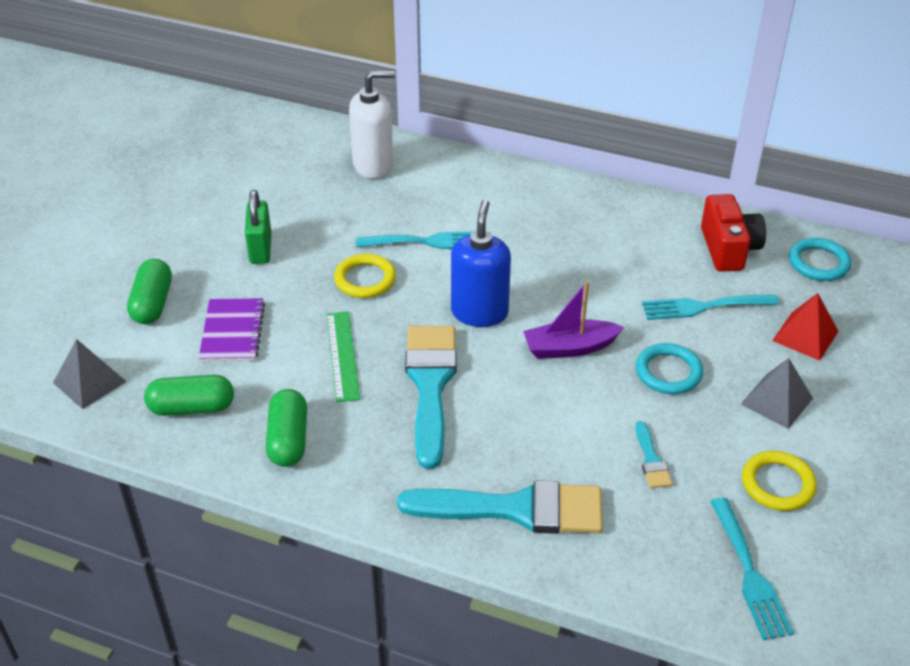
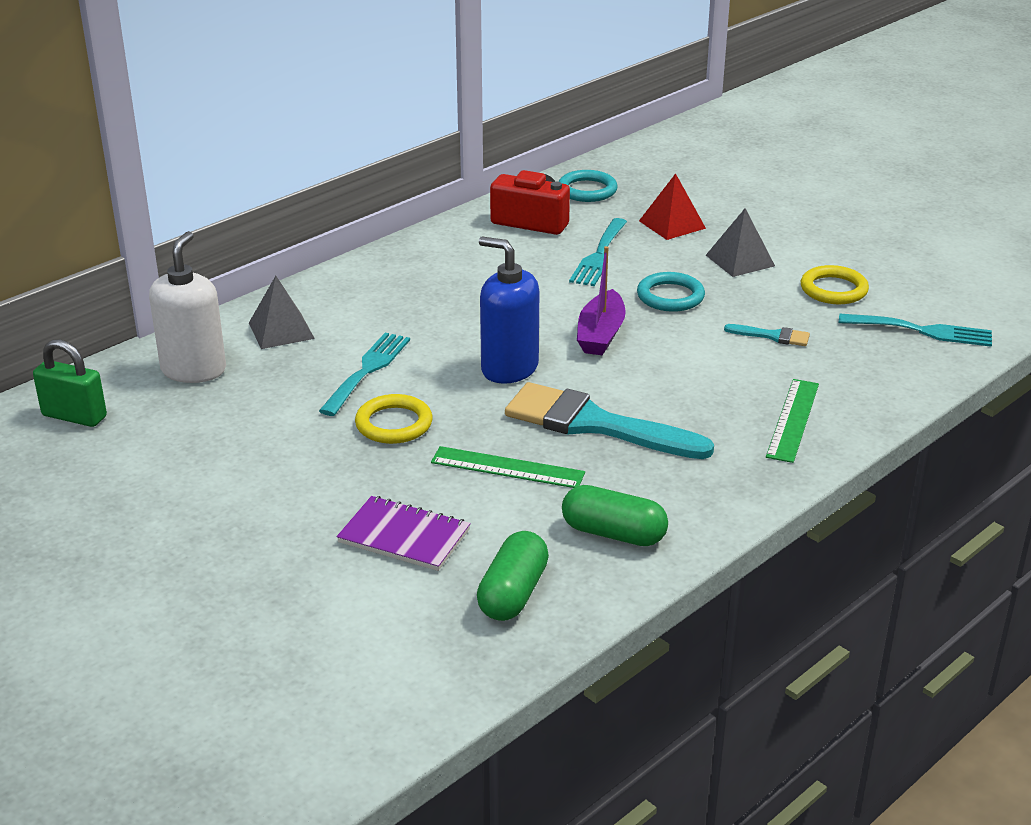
camera: 65 degrees left, 10 degrees down
(89, 382) = (403, 671): grey pyramid -> grey pyramid (281, 330)
(152, 303) = (294, 590): green capsule -> none
(260, 249) = (268, 483): green padlock -> green padlock (74, 416)
(516, 509) = (792, 420): turquoise brush -> green ruler

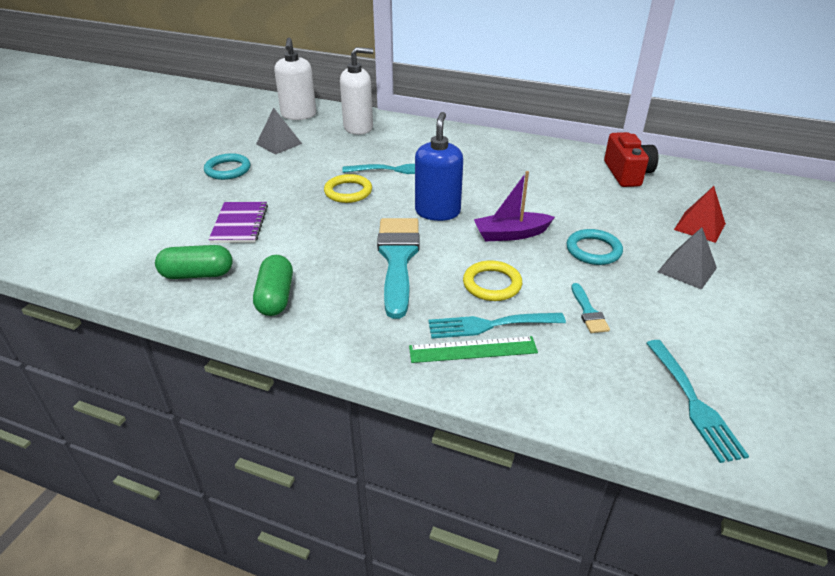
camera: 65 degrees right, 5 degrees up
(74, 416) = (298, 115): green padlock -> white soap dispenser
(281, 330) = (415, 137): grey pyramid -> grey pyramid (279, 143)
(507, 468) = (326, 239): green ruler -> none
(587, 190) = (698, 182): turquoise ring -> turquoise ring (228, 169)
(599, 255) = (614, 208): turquoise fork -> turquoise fork (489, 325)
(833, 289) = (702, 330): yellow ring -> yellow ring (492, 284)

